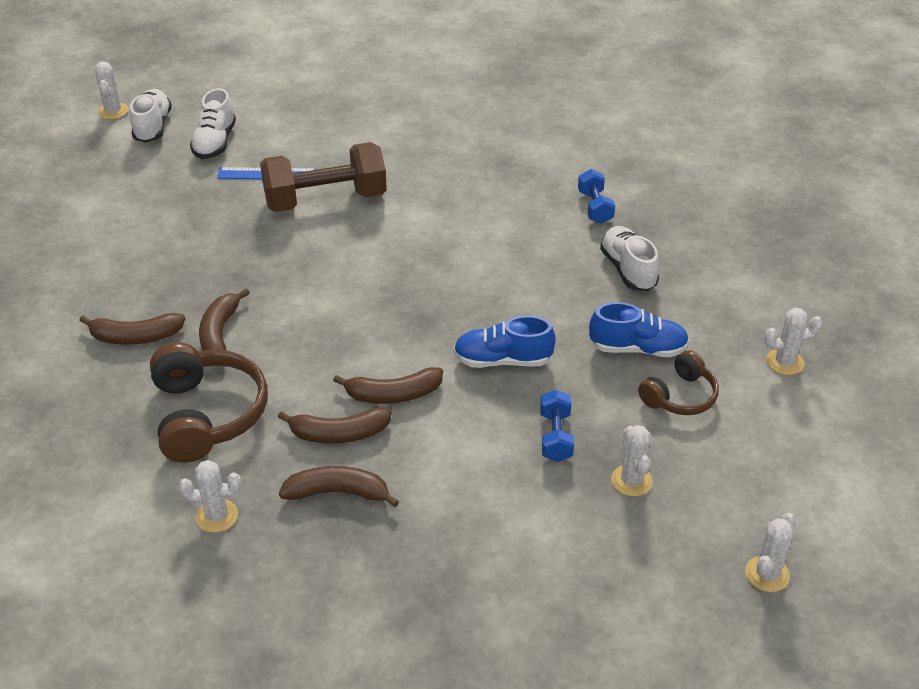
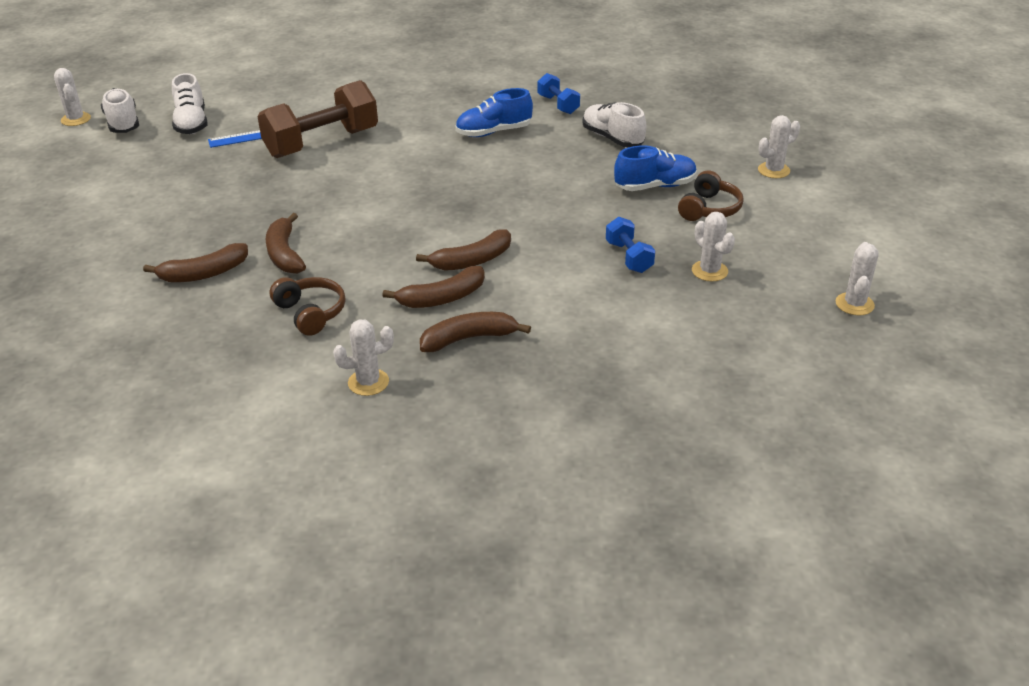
camera: 20 degrees left, 5 degrees down
(206, 415) = (310, 313): brown headphones -> brown headphones, size x0.59
(502, 360) = (550, 217): blue shoe -> blue shoe (494, 132)

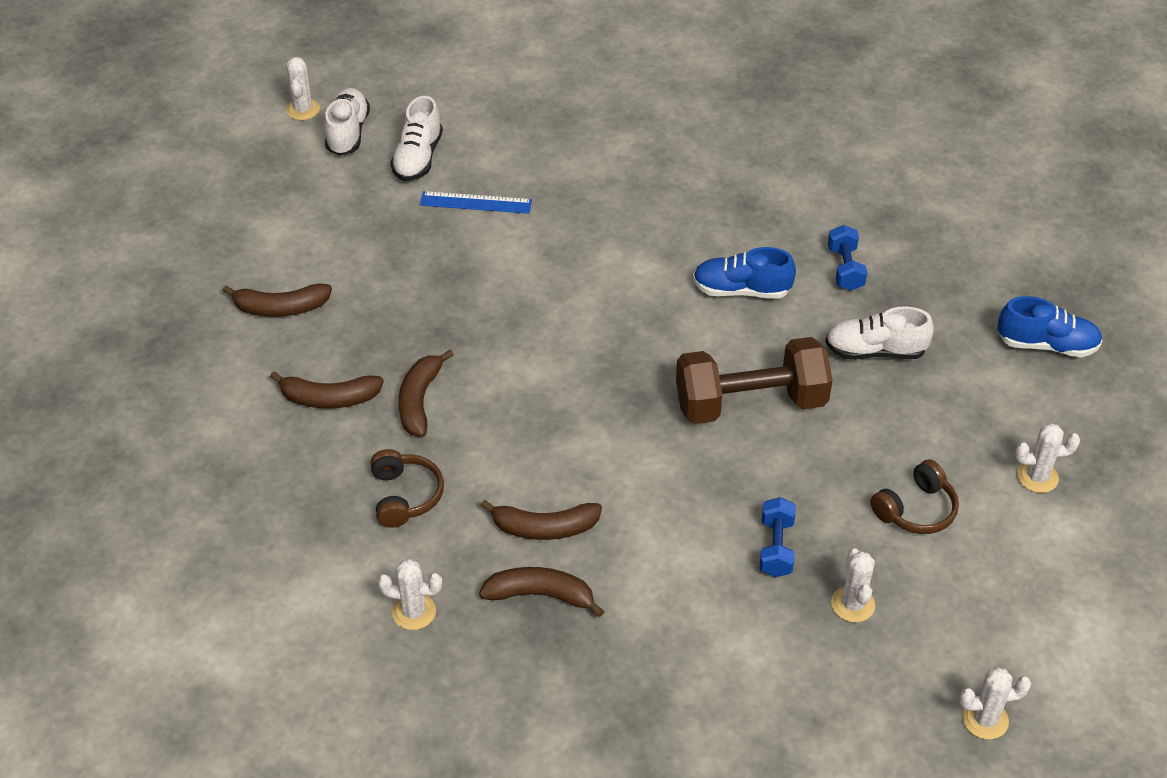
camera: 25 degrees right, 10 degrees up
(322, 143) = (540, 240): brown dumbbell -> brown dumbbell (750, 403)
(472, 261) = (604, 486): brown banana -> brown banana (280, 308)
(612, 138) = (875, 351): white shoe -> white shoe turned 75 degrees counterclockwise
(655, 186) = (875, 449): blue shoe -> blue shoe (1046, 345)
(854, 304) = (985, 719): white cactus -> white cactus turned 45 degrees clockwise

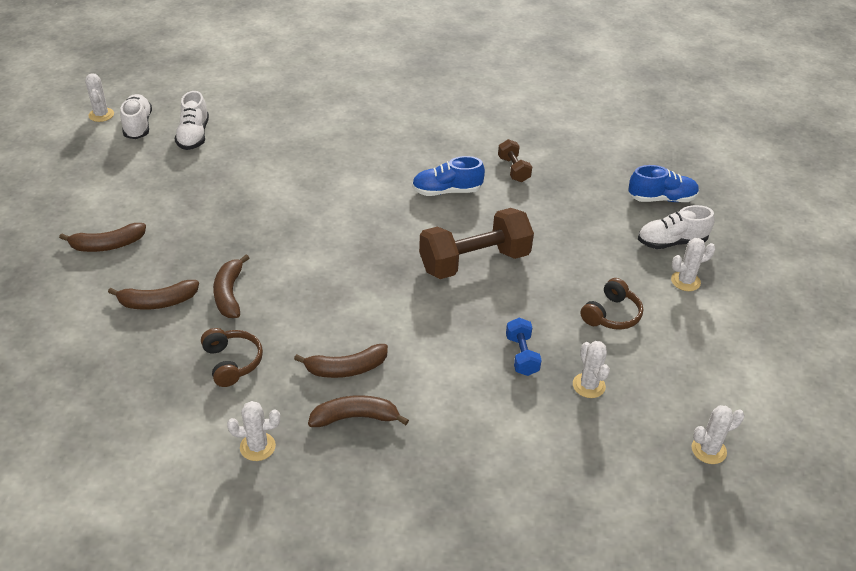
camera: 15 degrees left, 5 degrees down
(476, 203) = (242, 159): blue ruler -> none
(845, 269) = (513, 169): blue dumbbell -> brown dumbbell
(875, 351) = (550, 217): white shoe -> white shoe (671, 242)

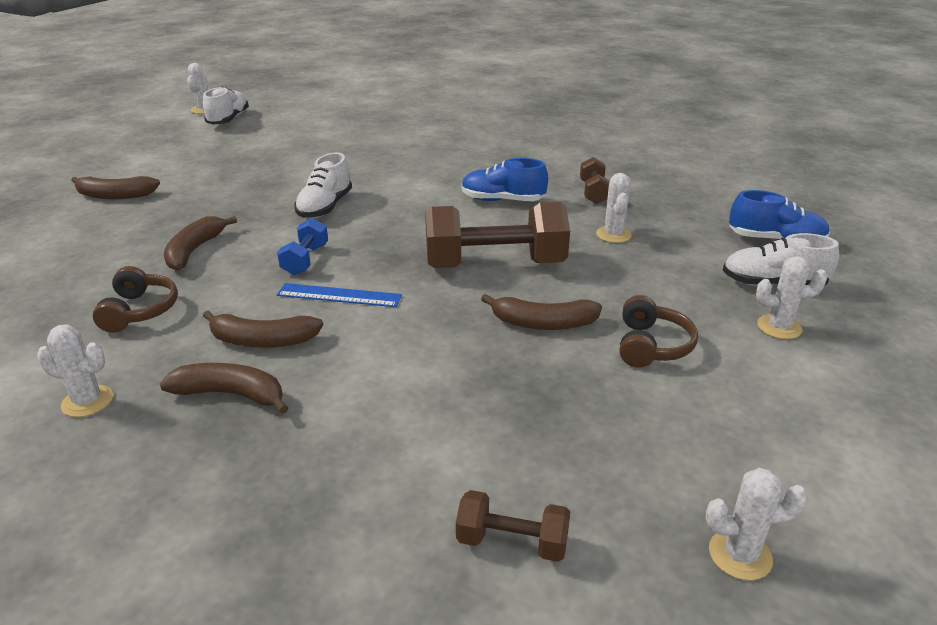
camera: 20 degrees right, 10 degrees down
(157, 302) = (116, 246): brown banana -> brown banana (543, 323)
(194, 136) = (272, 131): white shoe -> white shoe (325, 207)
(375, 315) = (339, 295): none -> blue ruler
(521, 355) = (498, 368): blue dumbbell -> blue dumbbell (305, 260)
(587, 474) = (512, 542): none -> brown dumbbell
(588, 385) = (576, 422): white cactus -> white cactus (613, 235)
(611, 314) = (651, 346): brown headphones -> brown headphones turned 45 degrees counterclockwise

